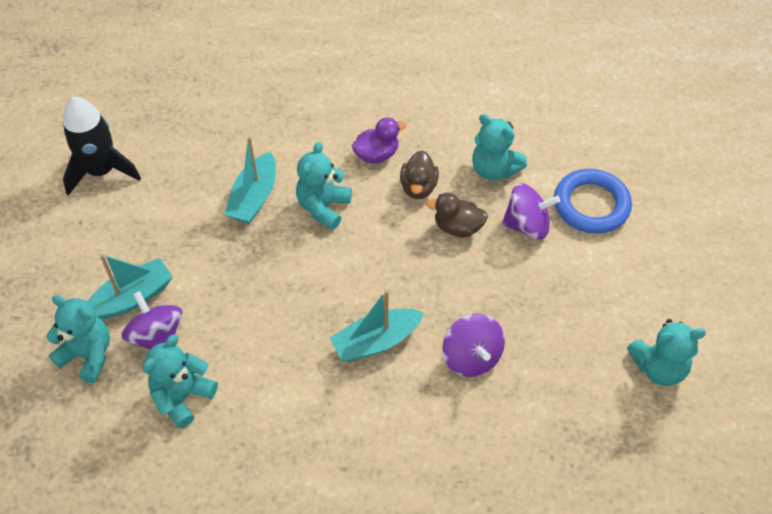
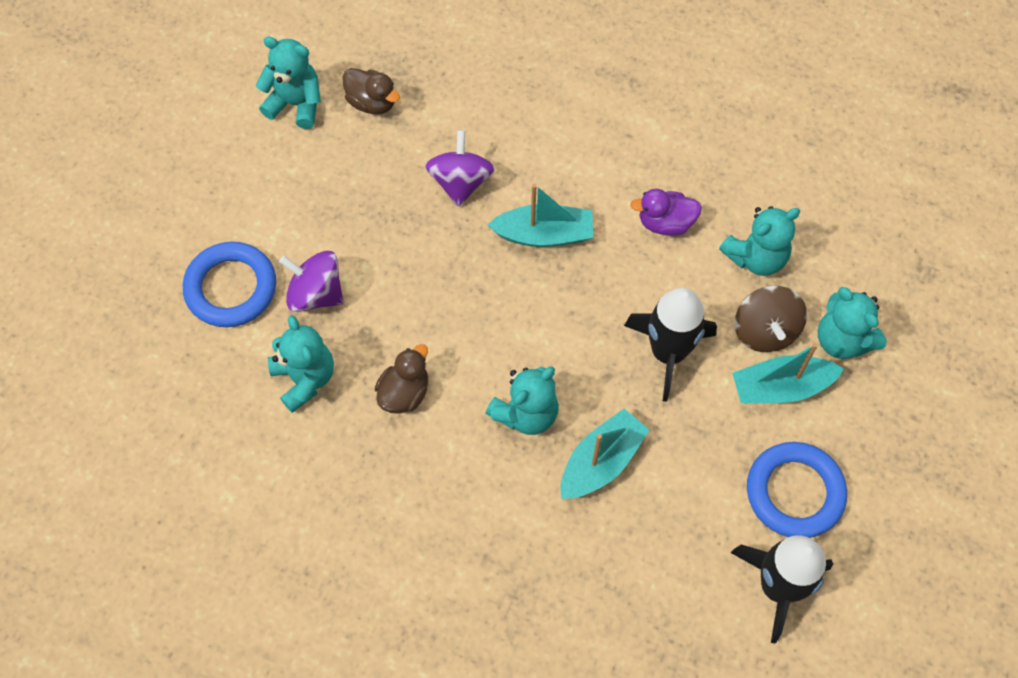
camera: 155 degrees left, 10 degrees up
(103, 230) = (794, 492): none -> blue ring
(157, 337) = (765, 331): purple spinning top -> brown spinning top
(232, 289) = (668, 352): none -> black rocket
(377, 155) = (428, 460): purple duck -> purple duck (665, 223)
(457, 227) = (391, 323): brown duck -> brown duck (372, 102)

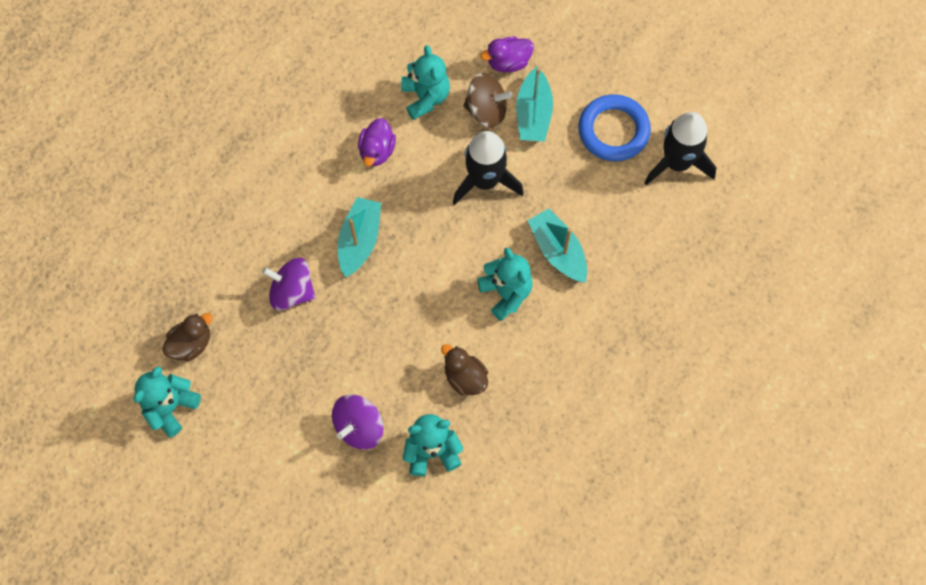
camera: 75 degrees left, 5 degrees up
(231, 288) = (333, 494): blue ring -> none
(842, 340) = (508, 62): turquoise teddy bear -> purple duck

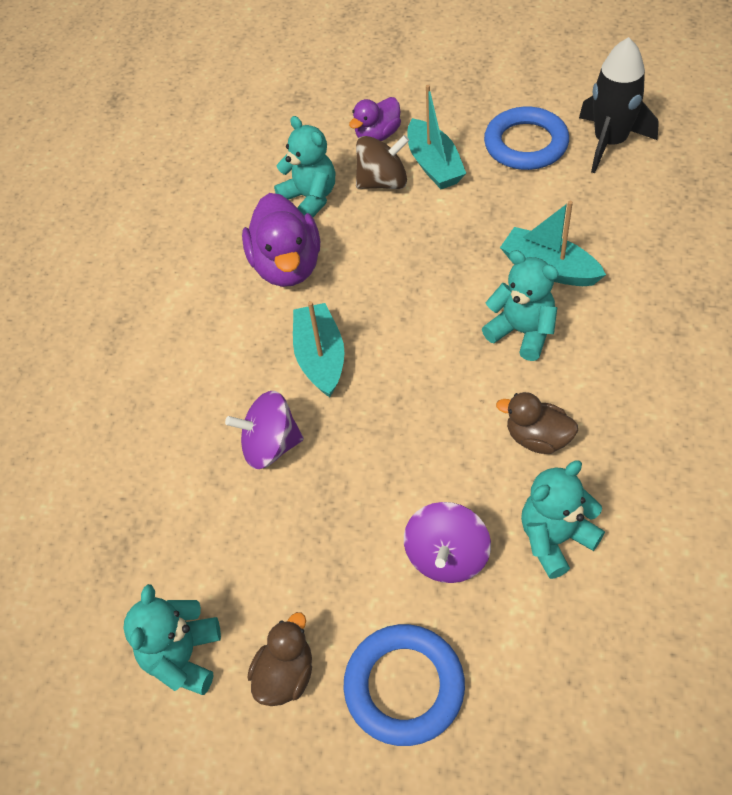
camera: 20 degrees left, 15 degrees down
(191, 344) = (172, 565): brown duck -> brown duck (285, 675)
(288, 493) = (404, 687): none -> blue ring
(377, 151) = (287, 266): purple duck -> purple duck, size x1.67
(485, 181) = (424, 241): black rocket -> none

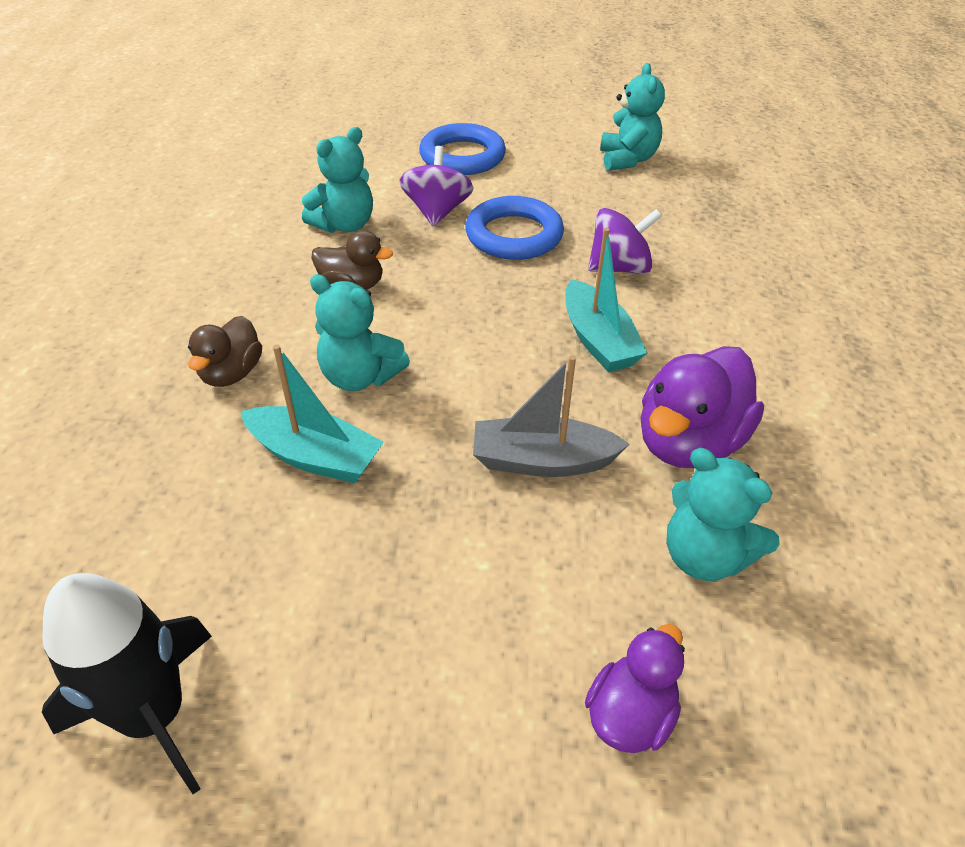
camera: 165 degrees right, 10 degrees down
(285, 675) = (549, 156): brown duck -> brown duck (231, 373)
(287, 266) = (689, 442): purple duck -> purple duck turned 120 degrees counterclockwise
(383, 182) = (589, 595): brown spinning top -> none
(391, 258) = (542, 461): none -> grey boat
(434, 165) = (503, 640): turquoise boat -> none
(526, 144) = (325, 702): blue ring -> blue ring (514, 235)

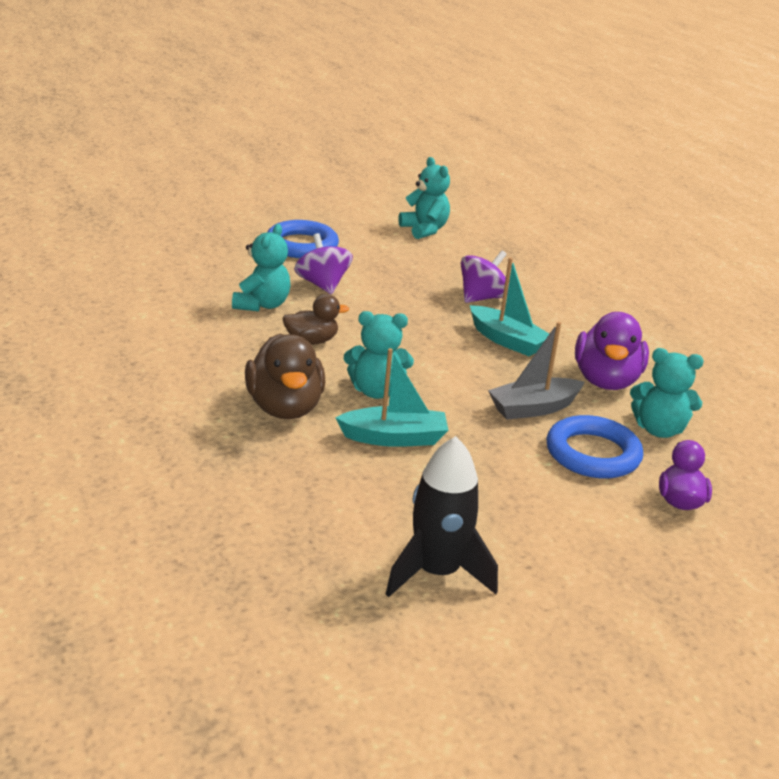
camera: 30 degrees left, 15 degrees down
(231, 373) = (284, 408): brown duck -> brown duck, size x1.67
(514, 235) = (393, 290): blue ring -> blue ring (592, 454)

